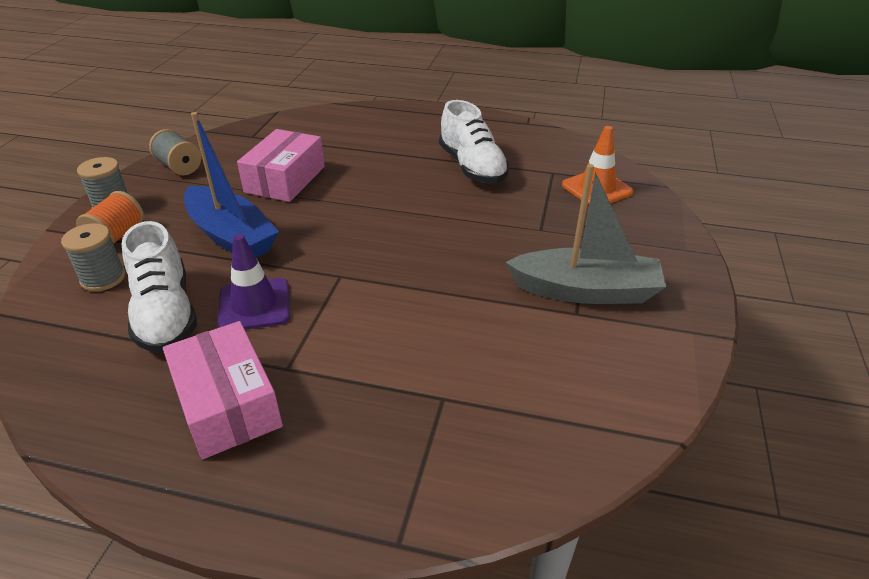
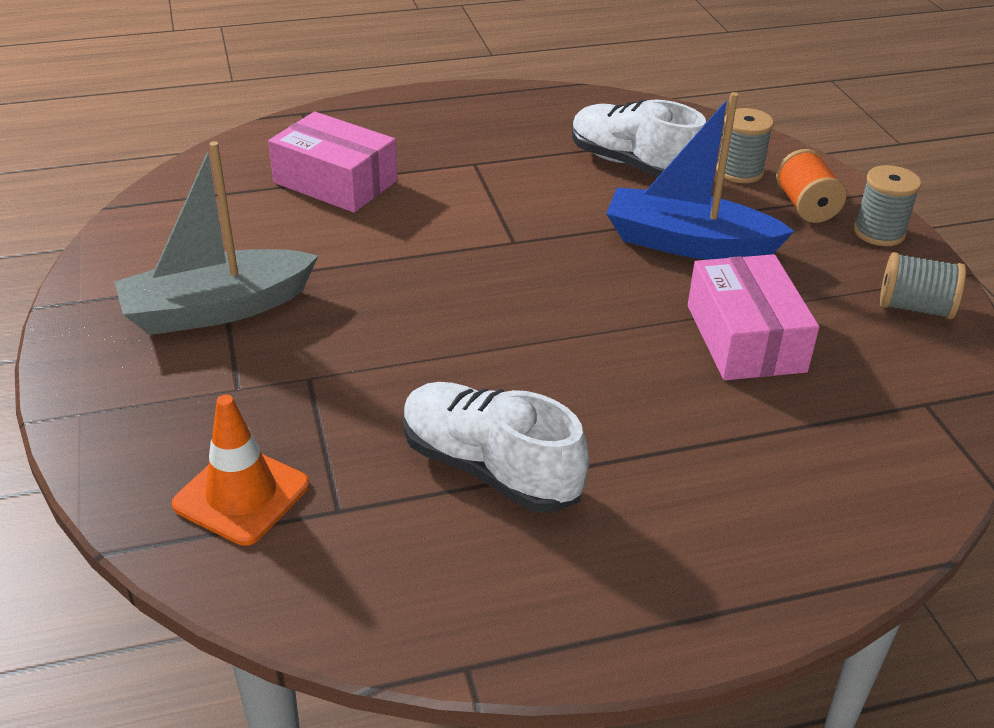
camera: 150 degrees right, 0 degrees up
(227, 404) = (493, 134): pink box -> pink box (335, 182)
(254, 305) = (564, 193): purple traffic cone -> none

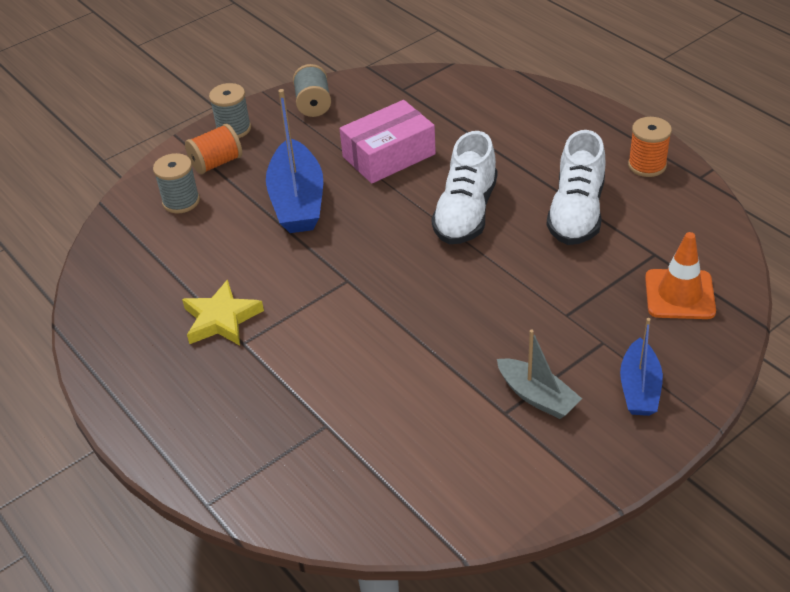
camera: 110 degrees left, 5 degrees up
(144, 386) = (639, 388): none -> blue boat
(217, 309) = (537, 396): grey boat -> grey boat, size x0.60
(335, 182) = (323, 416): pink box -> none
(519, 159) = (221, 319): none -> yellow star
(546, 608) = (647, 165): none -> orange spool
(633, 165) = (199, 255): white shoe -> white shoe (466, 213)

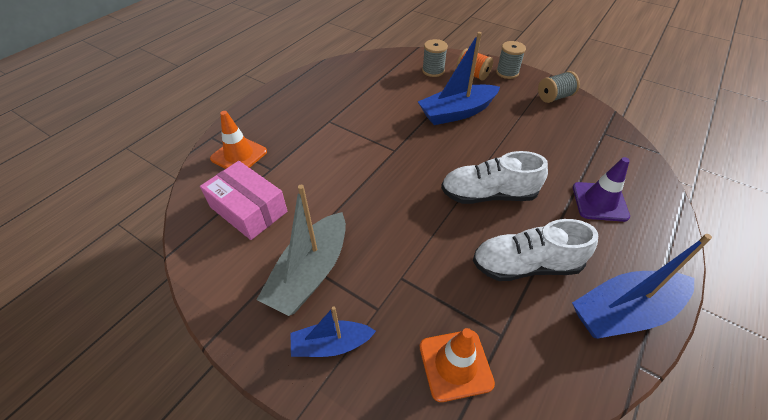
camera: 70 degrees right, 5 degrees up
(221, 319) = (345, 108): yellow star -> none
(274, 465) = (239, 155): none -> orange traffic cone
(389, 155) = (526, 142): pink box -> pink box (248, 209)
(508, 131) = (599, 202): none -> purple traffic cone
(537, 396) = (310, 273): grey boat -> grey boat, size x1.66
(647, 165) = (624, 312): orange spool -> blue boat

